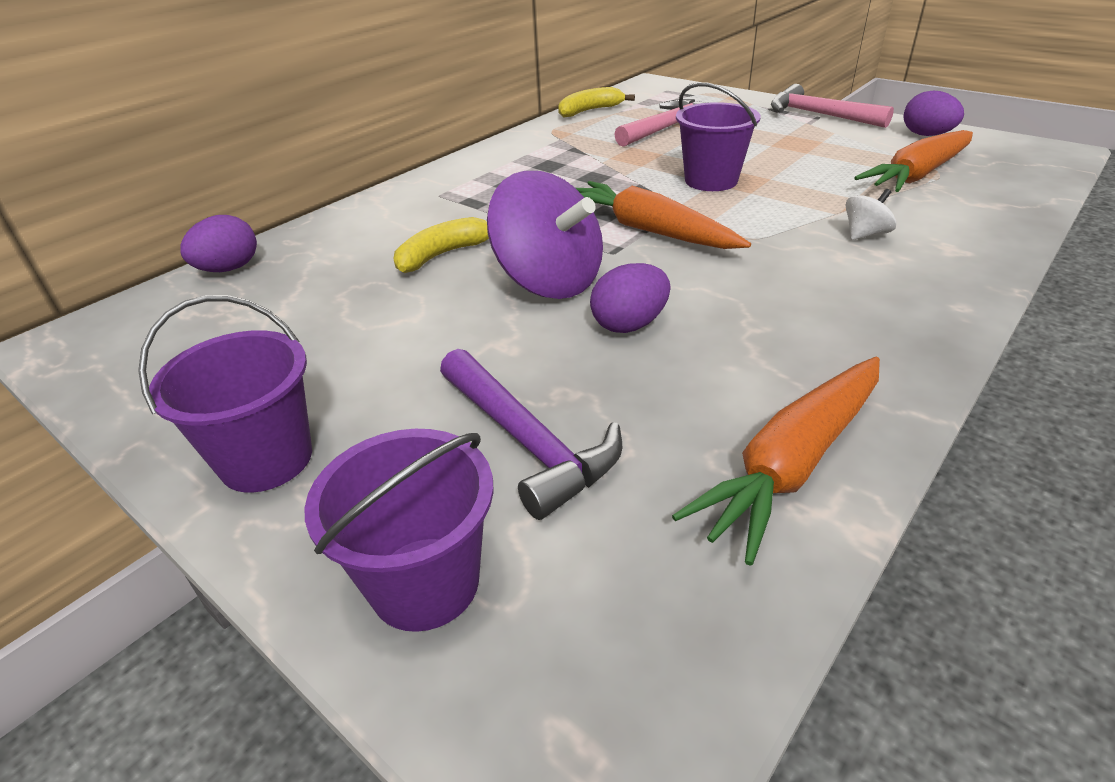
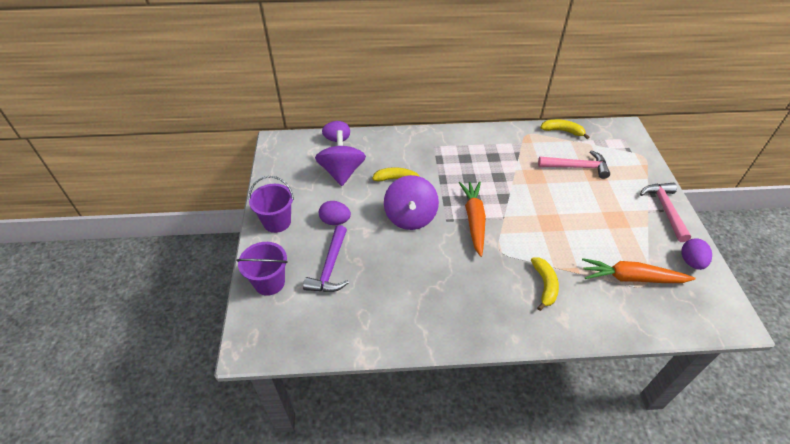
camera: 45 degrees right, 10 degrees up
(312, 301) = (342, 172): none -> purple spinning top
(629, 324) = (406, 253): purple egg -> purple egg (335, 221)
(711, 180) = (538, 213): purple bucket -> none
(792, 463) = (375, 330): orange carrot -> none
(865, 234) = (544, 285): white spinning top -> yellow banana

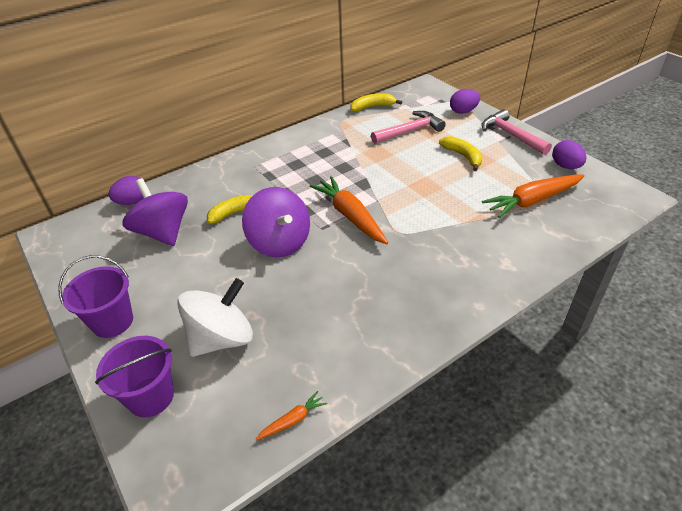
camera: 30 degrees left, 5 degrees down
(330, 267) = (222, 338): purple hammer -> white spinning top
(335, 221) = (191, 286): purple egg -> purple egg (463, 111)
(336, 344) = (293, 420): none -> orange carrot
(544, 285) = (465, 243): yellow banana -> yellow banana (463, 156)

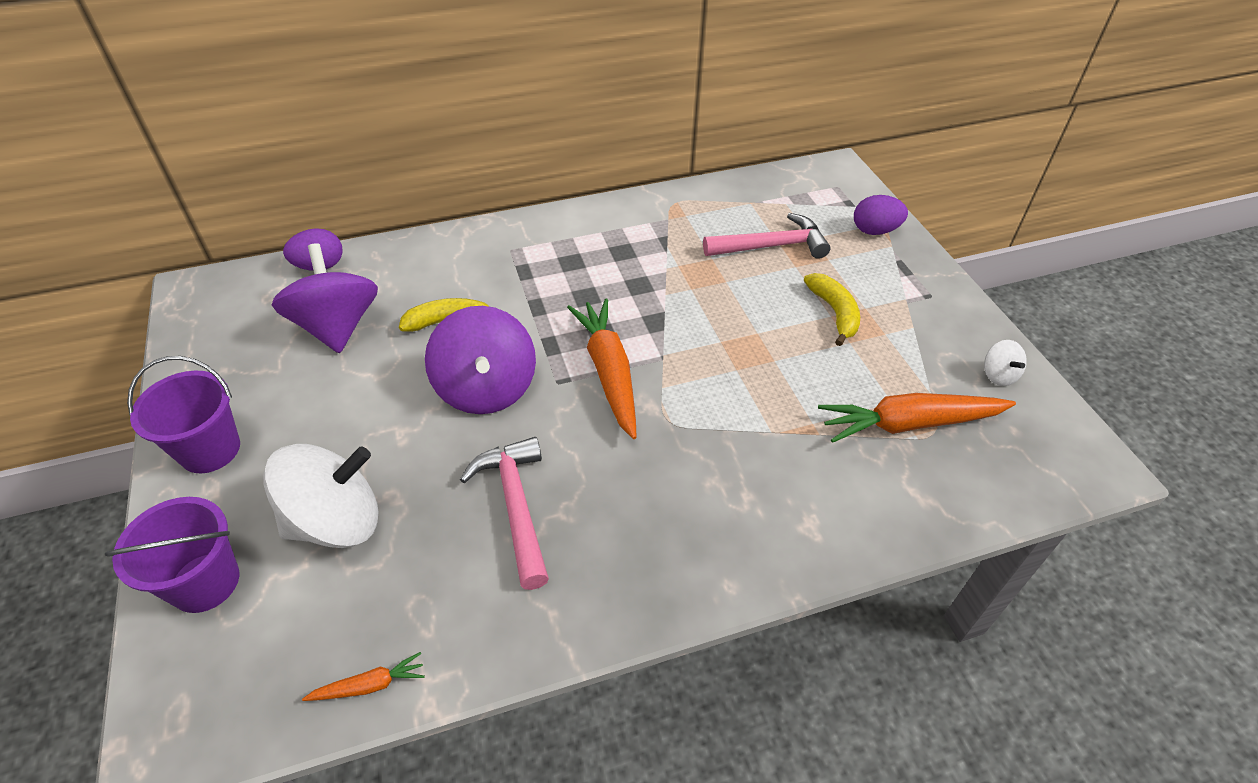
camera: 15 degrees right, 5 degrees up
(372, 107) = (733, 189): yellow banana -> none
(511, 135) = (933, 294): pink hammer -> pink hammer (516, 507)
(565, 166) = (998, 375): purple egg -> white spinning top

